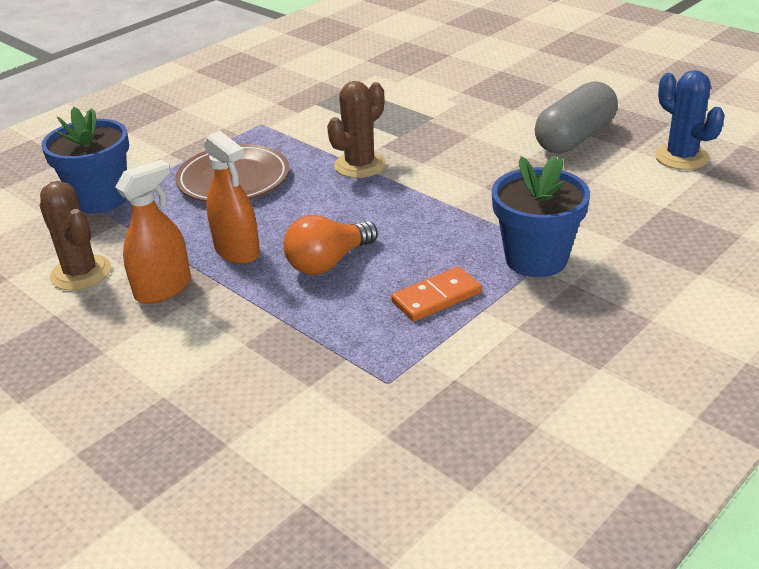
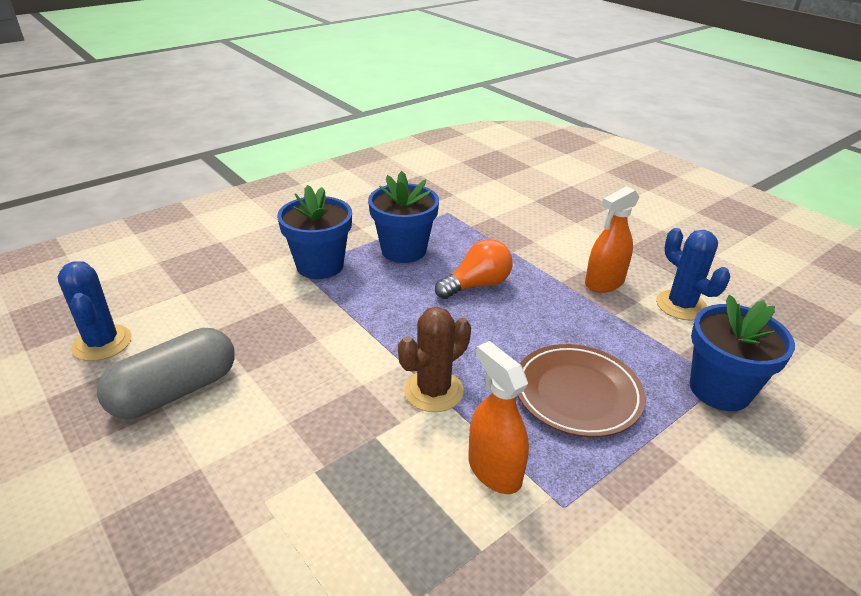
camera: 175 degrees left, 0 degrees up
(81, 273) = (681, 305): brown cactus -> blue cactus
(237, 251) = (553, 306): orange spray bottle -> orange spray bottle (494, 470)
(436, 297) = (403, 250): orange domino -> blue flower pot

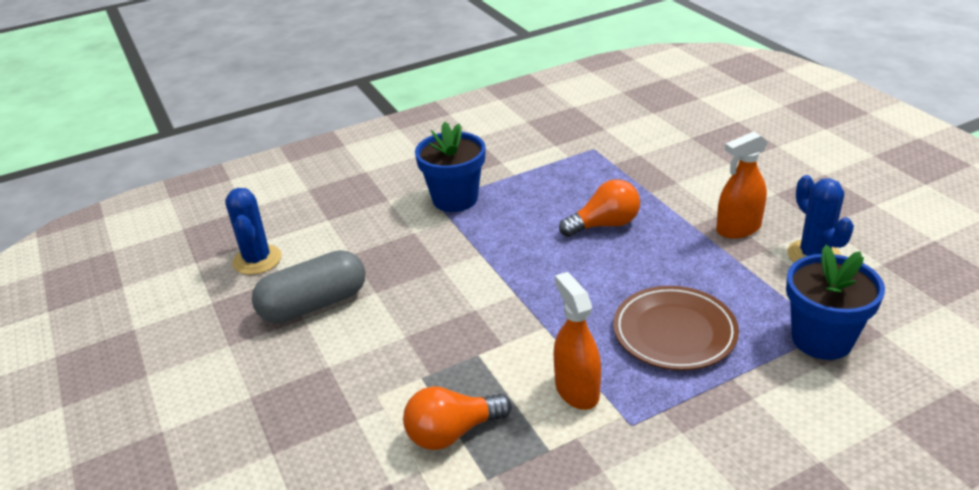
camera: 15 degrees right, 0 degrees up
(363, 541) = (452, 433): none -> orange light bulb
(403, 250) = (539, 187): blue flower pot -> none
(433, 391) = (538, 320): brown cactus -> none

